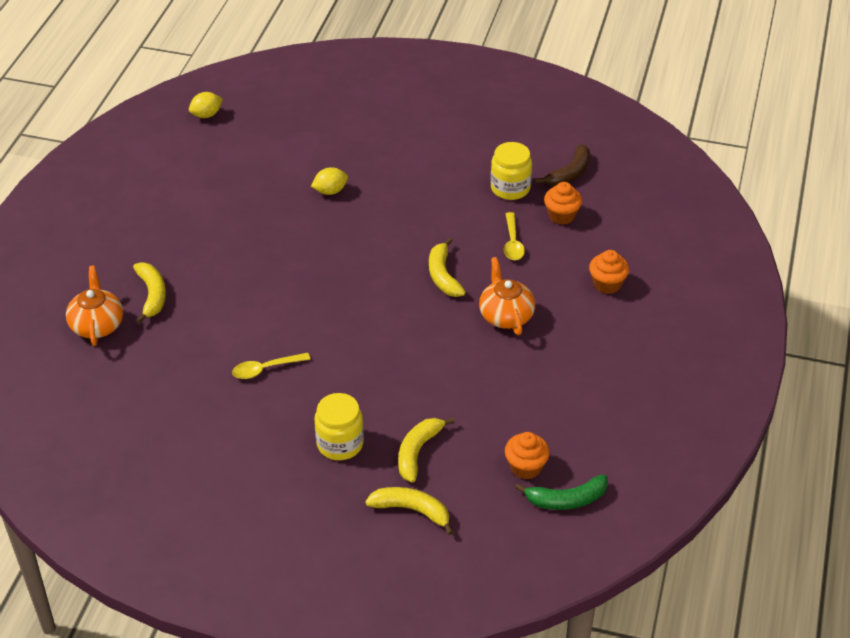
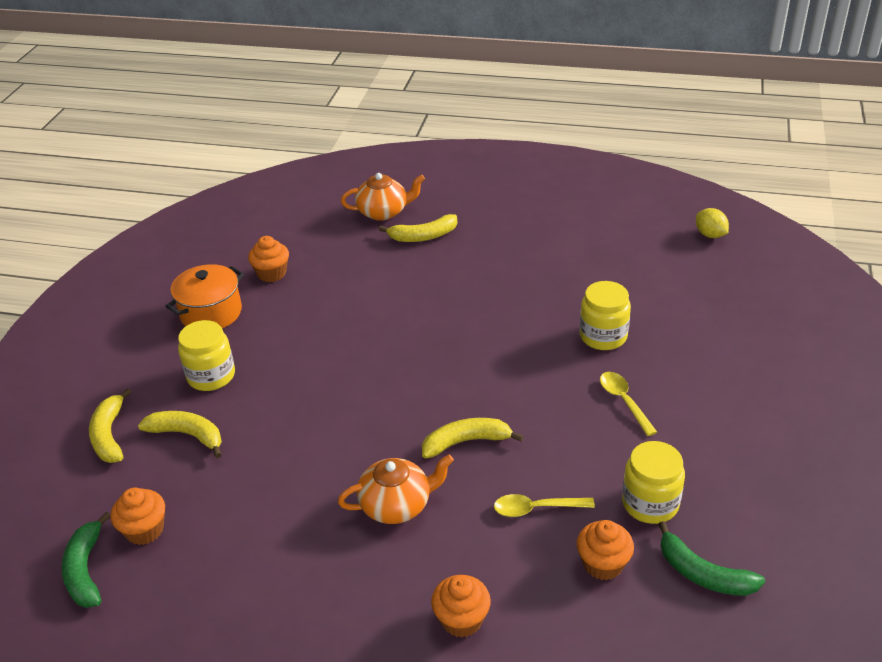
camera: 90 degrees right, 5 degrees down
(185, 410) = (272, 273): none -> orange cupcake
(241, 454) = (211, 313): none -> orange pot
(265, 369) = (320, 316): yellow spoon -> yellow spoon (624, 401)
(330, 191) = (603, 336): yellow lemon -> yellow jar
(412, 510) = (110, 435): yellow banana -> yellow banana turned 150 degrees clockwise
(569, 173) = (703, 573): brown banana -> green banana

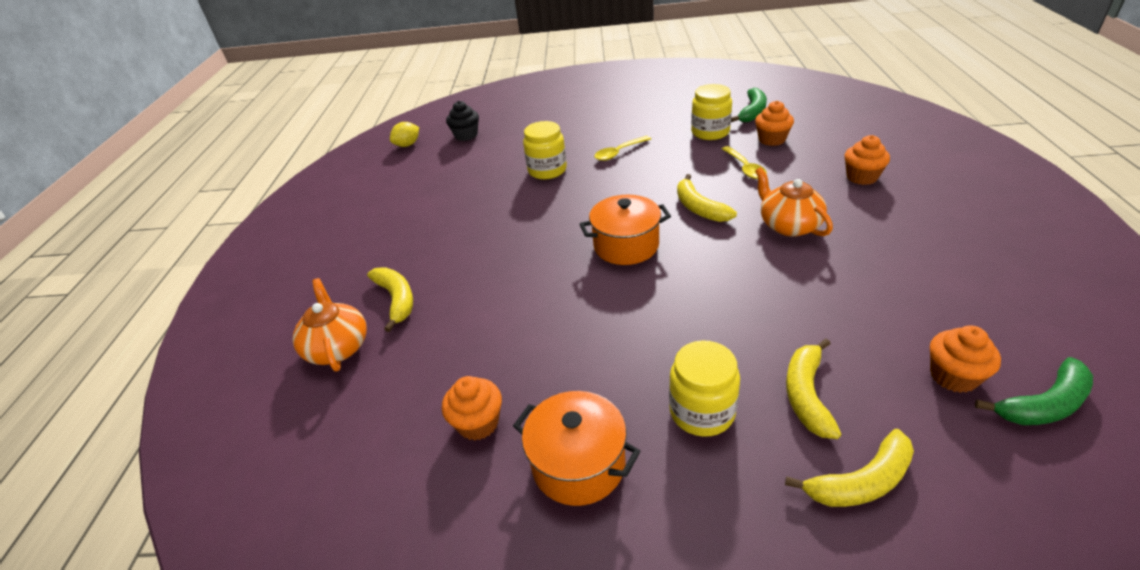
camera: 100 degrees left, 0 degrees up
(426, 373) = (626, 245): none -> orange pot
(720, 278) = (466, 135): none -> black cupcake

